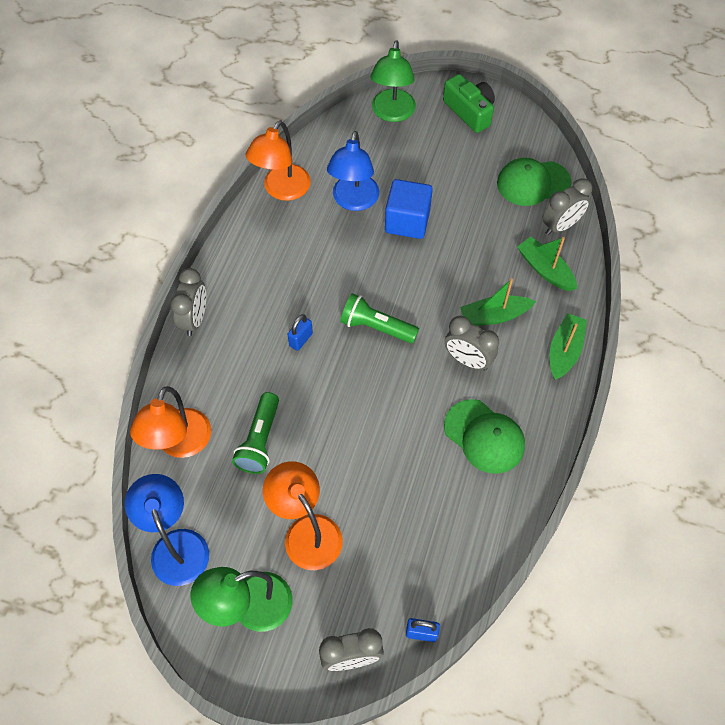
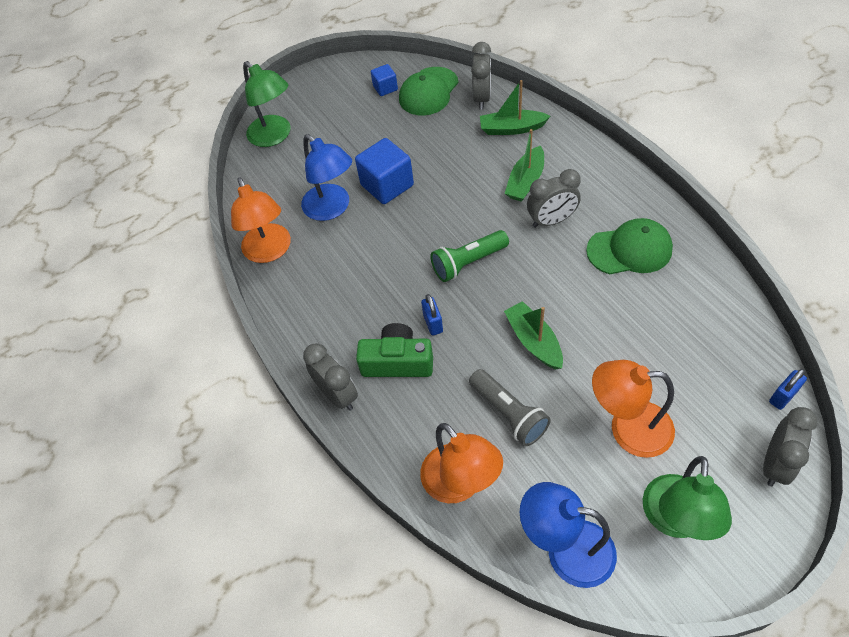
camera: 45 degrees left, 5 degrees down
(260, 440) = (508, 414): green flashlight -> grey flashlight
(470, 111) = (325, 90): green camera -> green camera (397, 362)
(509, 150) = (385, 88): none -> blue cube
(564, 351) = (593, 158): green boat -> green boat (533, 341)

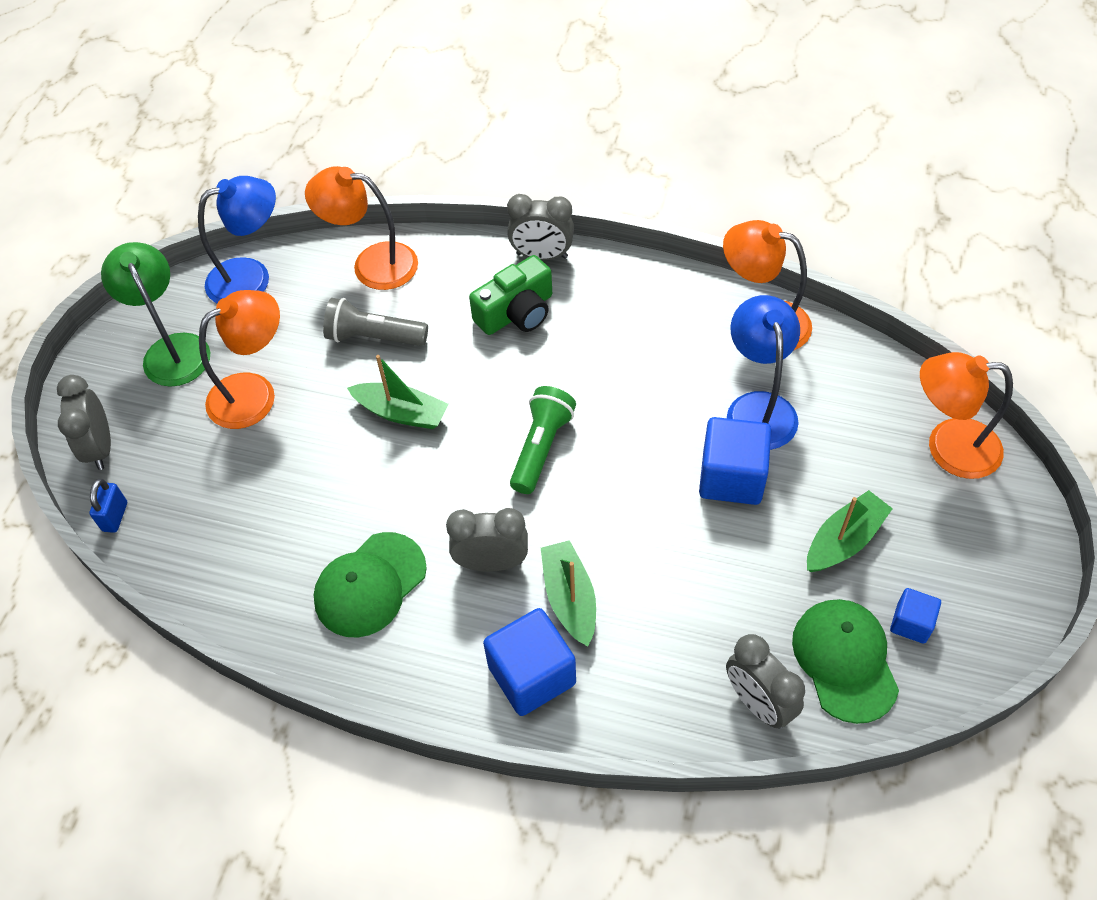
camera: 135 degrees right, 0 degrees up
(274, 136) = (948, 447): green lamp -> orange lamp
(332, 208) = (758, 407): blue lamp -> blue lamp turned 75 degrees clockwise
(433, 323) = (517, 365): blue padlock -> none
(512, 128) = (663, 674): green boat -> green boat (844, 540)
(551, 221) = (491, 563): grey clock -> grey clock turned 60 degrees clockwise
(574, 162) = (532, 675): none -> blue cube

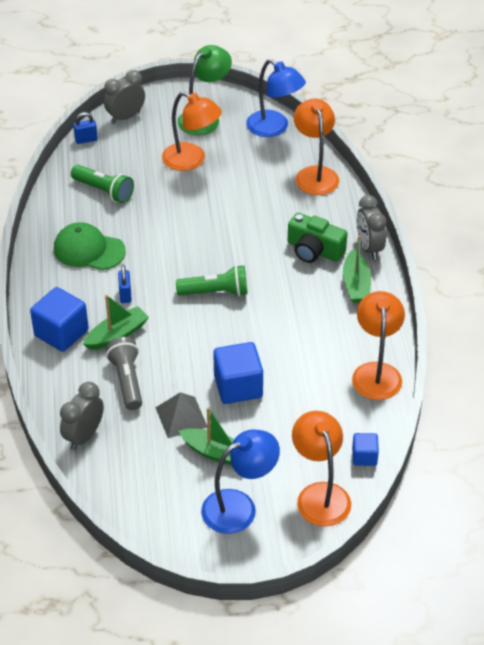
camera: 65 degrees right, 10 degrees down
(250, 526) = (104, 191): none -> green flashlight
(374, 337) = (259, 194): grey flashlight -> grey flashlight (127, 381)
(401, 413) = (209, 224): green boat -> green boat (356, 284)
(491, 563) = (125, 295): grey clock -> blue padlock
(758, 407) = (301, 387): blue lamp -> blue lamp (239, 506)
(763, 563) = (181, 417): none -> grey pyramid
(845, 660) = (129, 471): green cap -> none
(911, 623) = (170, 499): blue cube -> blue cube (364, 456)

